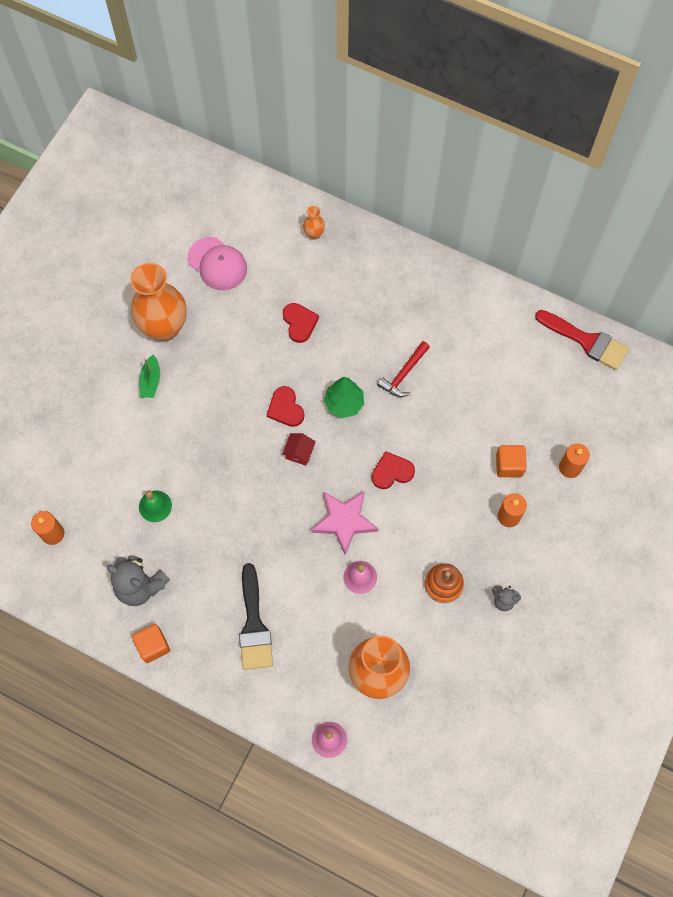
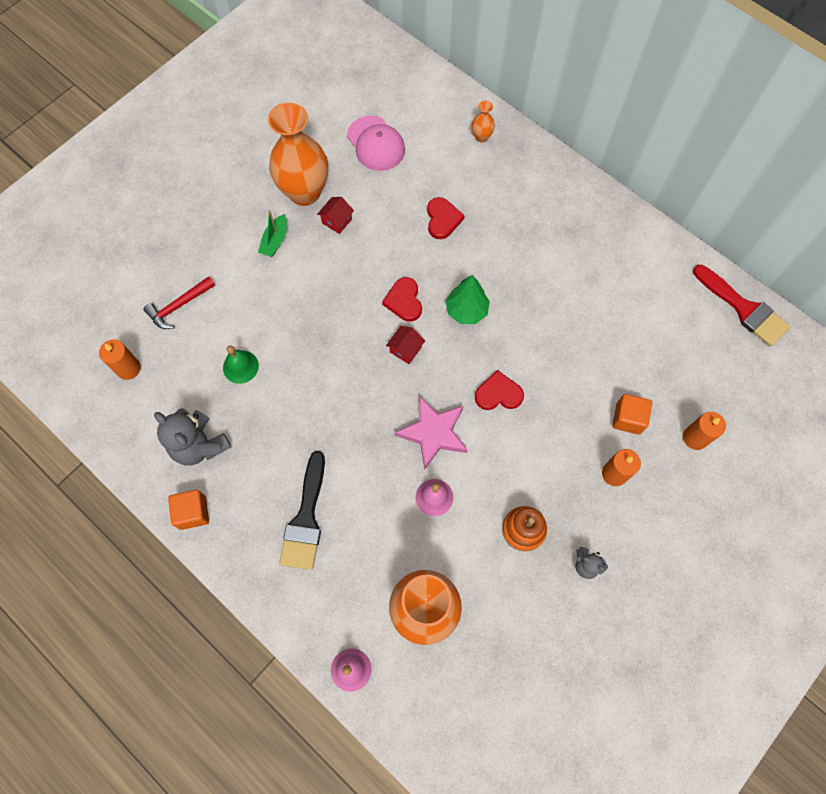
camera: 15 degrees right, 0 degrees up
(202, 348) = (337, 221): none -> red house
(403, 374) = (537, 296): red hammer -> red hammer (178, 306)

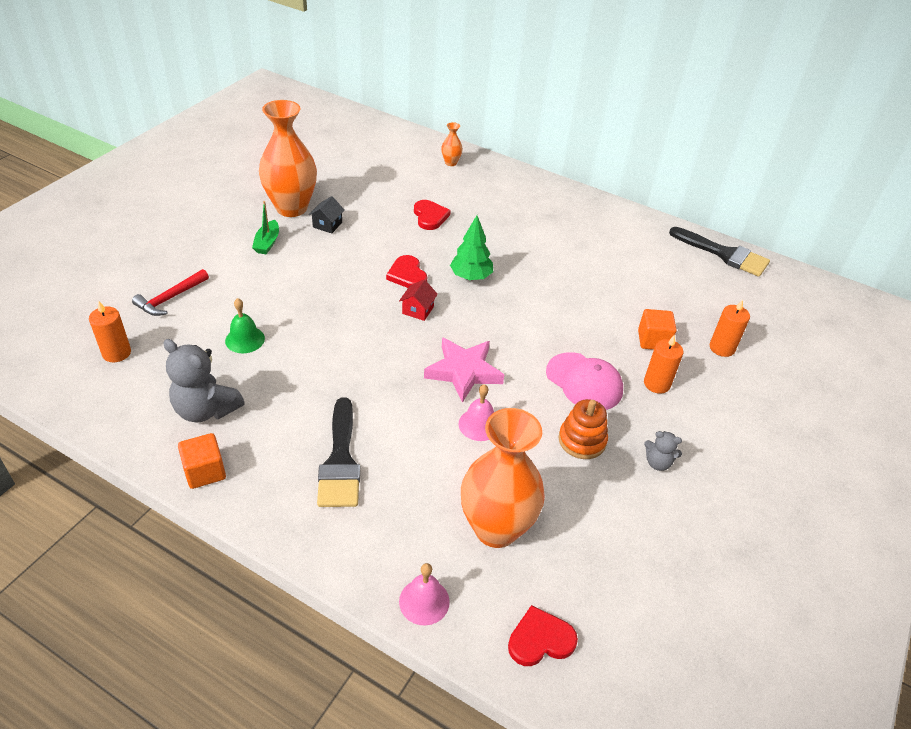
camera: 15 degrees left, 25 degrees down
(337, 221) = (327, 225): red house -> black house
(376, 144) = (354, 172): pink cap -> pink cap (584, 382)
(498, 394) = (521, 334): red heart -> red heart (540, 639)
(743, 309) = (724, 254): red brush -> black brush

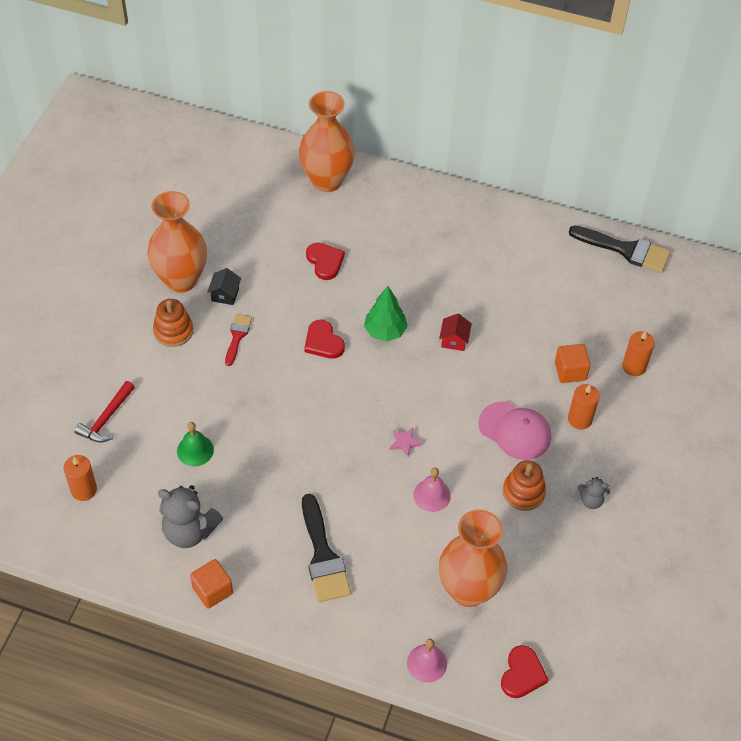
camera: 10 degrees left, 10 degrees up
(267, 243) = (173, 331): green boat -> orange stacking toy
(326, 257) = (237, 336): none -> red brush
(418, 310) = (345, 382): red house -> red house (454, 340)
(451, 163) = (326, 180): orange vase -> orange vase, size x2.38
(463, 372) = (405, 443): pink star -> pink star, size x0.45
(540, 639) = (522, 674): red heart -> red heart turned 135 degrees clockwise

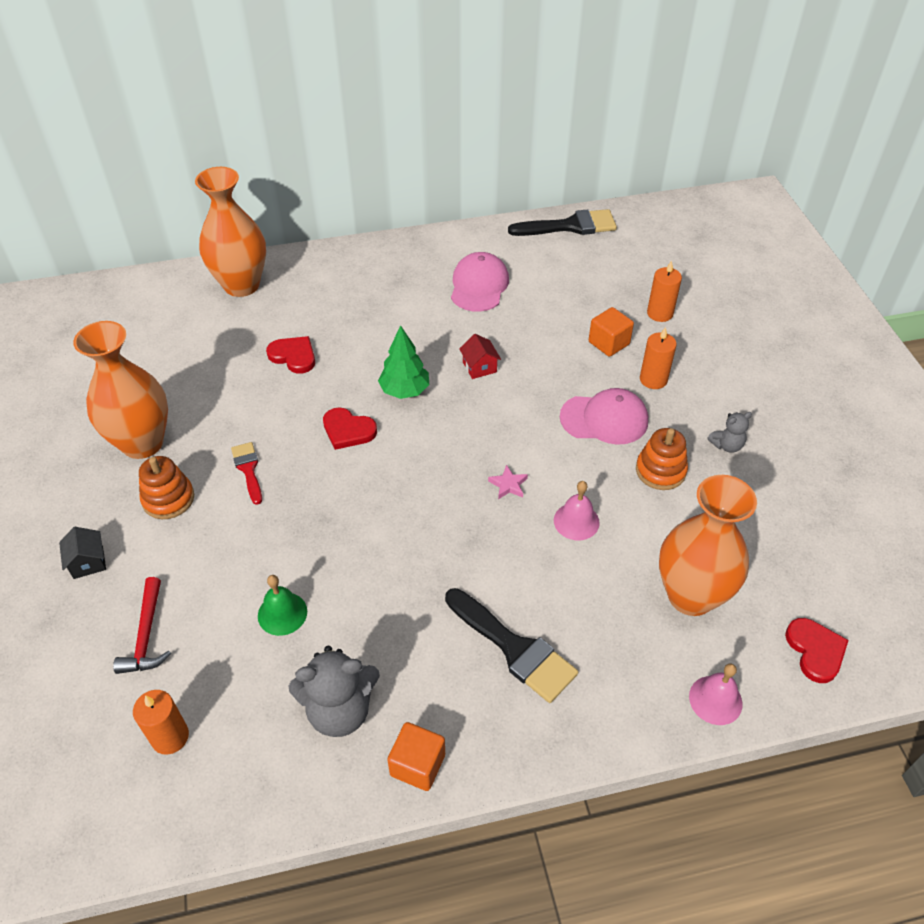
camera: 30 degrees left, 5 degrees down
(225, 294) = (205, 435): black house -> black house (88, 562)
(507, 269) = (479, 285): none -> pink cap

